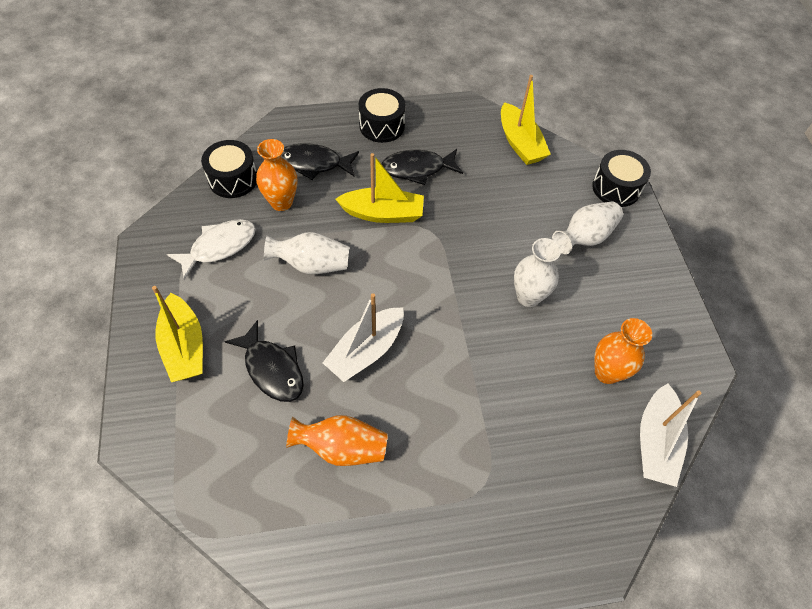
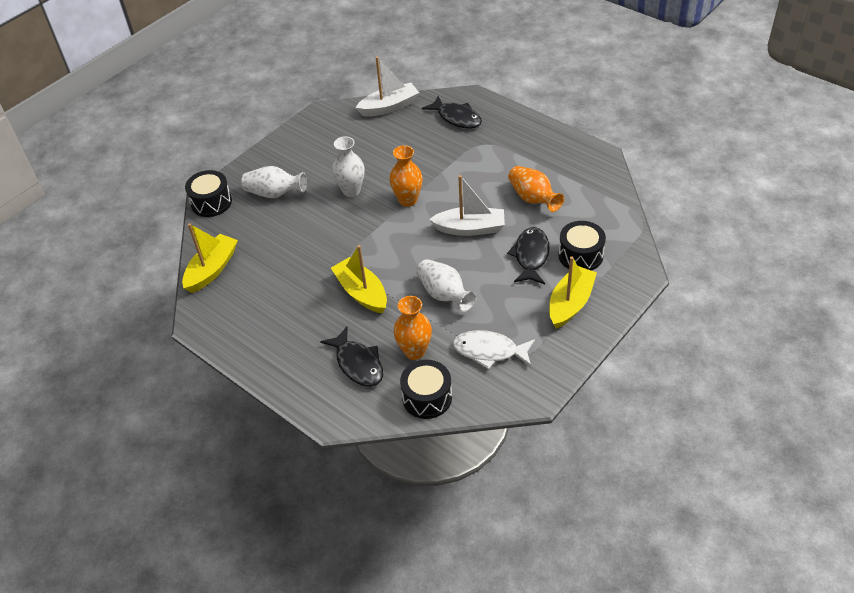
camera: 125 degrees left, 10 degrees down
(382, 126) = (273, 356): black drum -> black drum (580, 255)
(417, 169) = (299, 304): black fish -> black fish (457, 118)
(606, 372) = (367, 139): orange vase -> orange vase (408, 200)

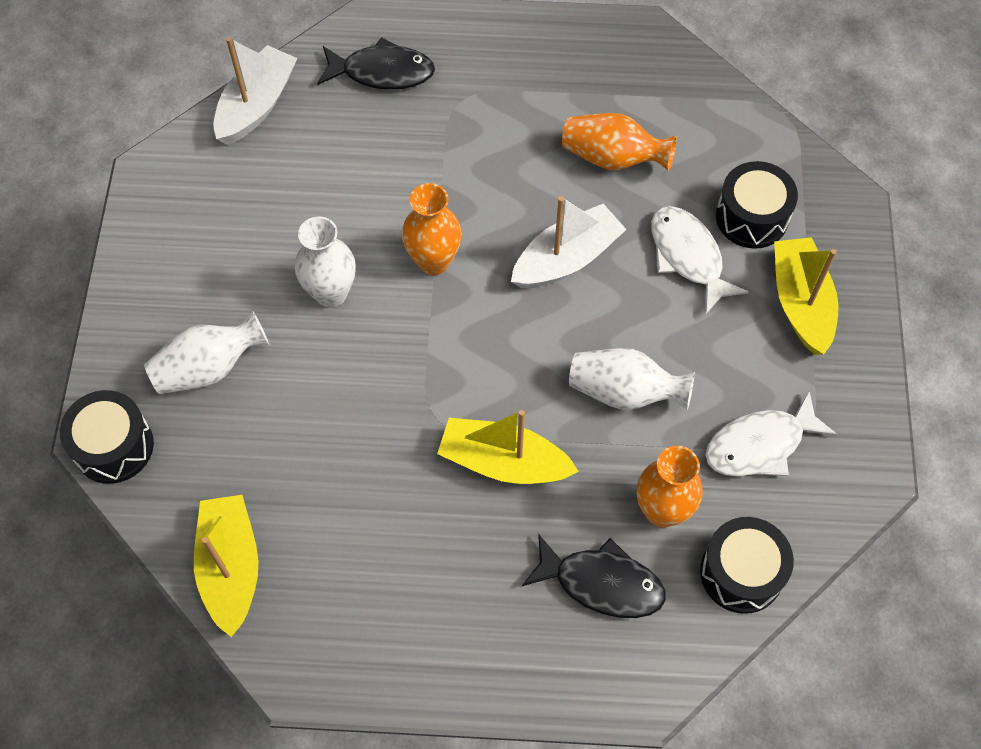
camera: 40 degrees left, 15 degrees up
(531, 256) = (688, 256): black fish -> white fish

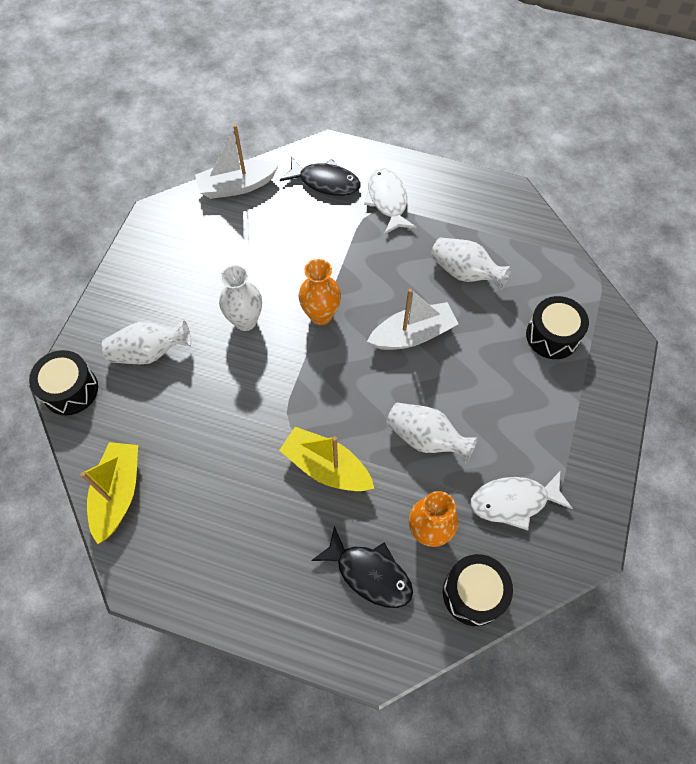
camera: 15 degrees right, 0 degrees up
(256, 105) = (237, 186): white boat -> white boat turned 150 degrees counterclockwise
(613, 158) = (465, 273): orange vase -> white vase
(688, 256) = (499, 353): white fish -> white fish (387, 200)
(800, 303) = (571, 405): yellow boat -> none

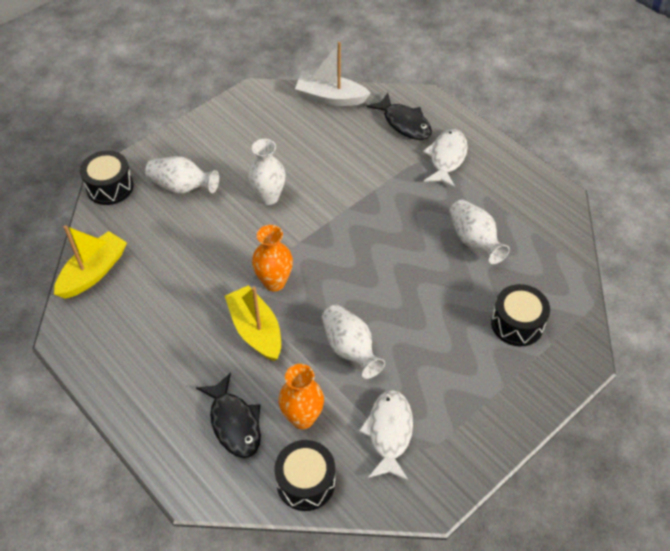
camera: 30 degrees right, 10 degrees down
(321, 315) = (330, 219): orange vase -> orange vase (274, 282)
(412, 335) = (395, 267): white boat -> none
(513, 501) = (389, 432): white fish -> white fish turned 75 degrees clockwise

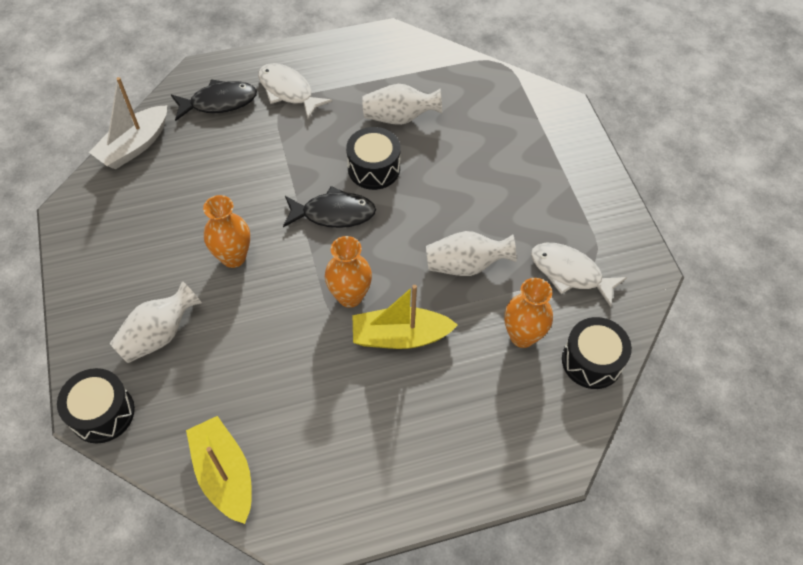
camera: 65 degrees left, 5 degrees up
(234, 423) = (500, 398): black fish -> black fish (333, 213)
(268, 197) = (233, 257): white vase -> orange vase
(517, 324) = (506, 131): black drum -> black drum (374, 168)

